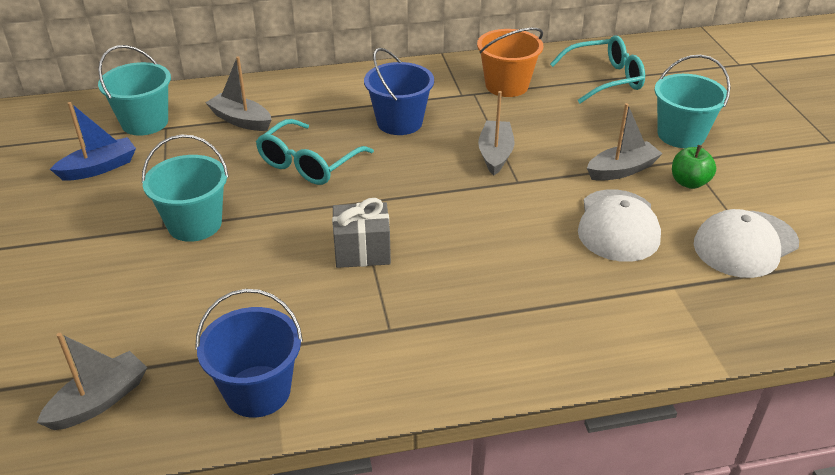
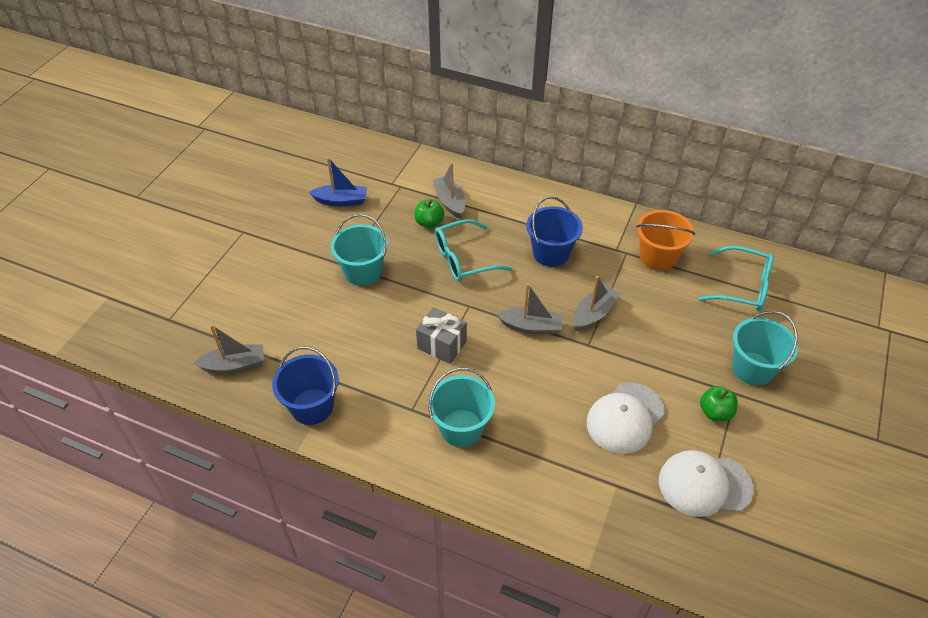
camera: 35 degrees right, 10 degrees up
(145, 122) = (391, 176): turquoise bucket -> turquoise bucket (461, 428)
(234, 147) = (429, 223): none -> green apple
(622, 170) = (673, 375): grey boat -> grey boat (531, 327)

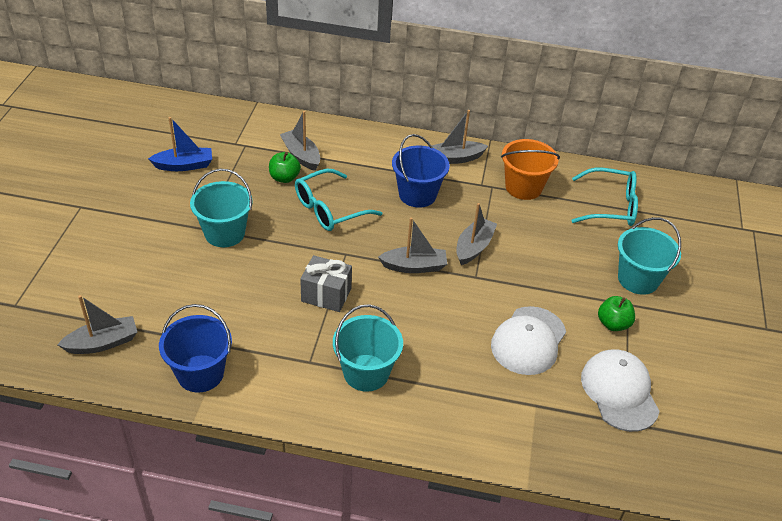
camera: 15 degrees left, 5 degrees down
(597, 219) = (455, 158): none -> grey boat
(704, 484) = (619, 392): white cap -> white cap turned 90 degrees clockwise

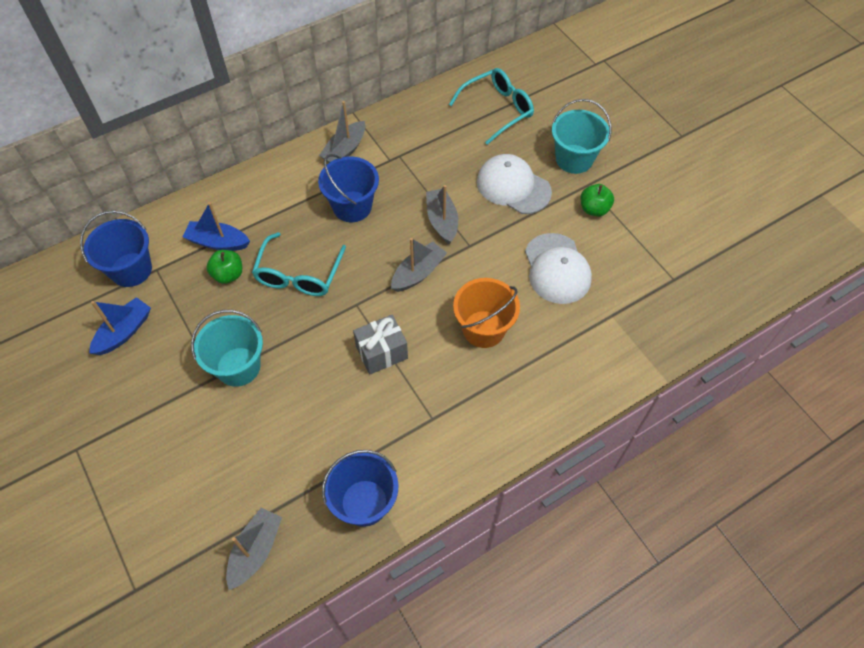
camera: 40 degrees left, 15 degrees up
(230, 135) = (131, 270): none -> blue bucket
(301, 156) = (218, 242): grey boat -> blue boat
(366, 373) = (480, 391): turquoise bucket -> none
(523, 187) = (422, 139): orange bucket -> orange bucket (483, 329)
(619, 392) = (648, 260): white cap -> white cap (513, 187)

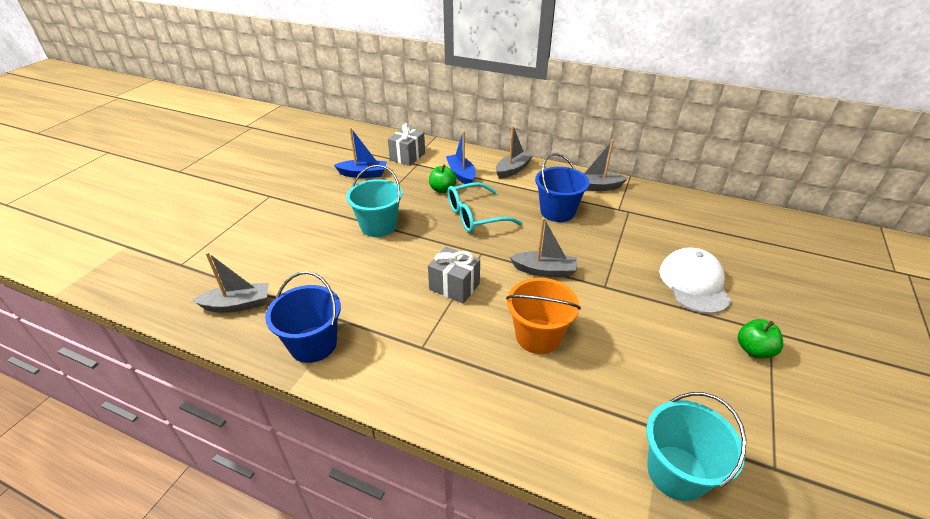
camera: 55 degrees right, 20 degrees down
(131, 270) = (407, 156): blue bucket -> grey gift
(442, 221) = (605, 260): grey boat -> grey boat (513, 169)
(497, 109) = (747, 238): turquoise glasses -> none
(557, 269) = (656, 356): white cap -> none
(574, 159) = (780, 308): turquoise bucket -> turquoise bucket (676, 472)

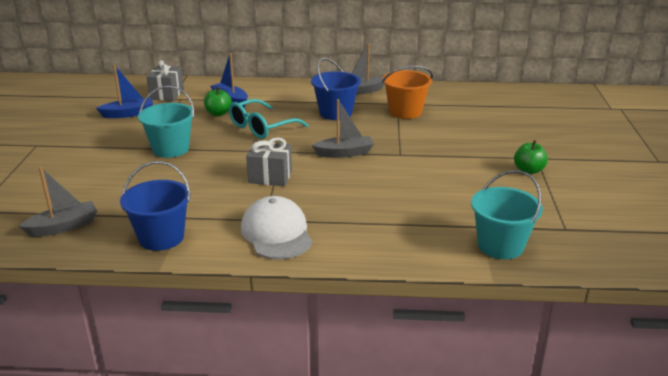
camera: 20 degrees left, 10 degrees down
(513, 169) = (278, 89): grey boat -> none
(538, 336) = (360, 194): orange bucket -> orange bucket (405, 112)
(694, 283) = (469, 140): white cap -> white cap (276, 233)

